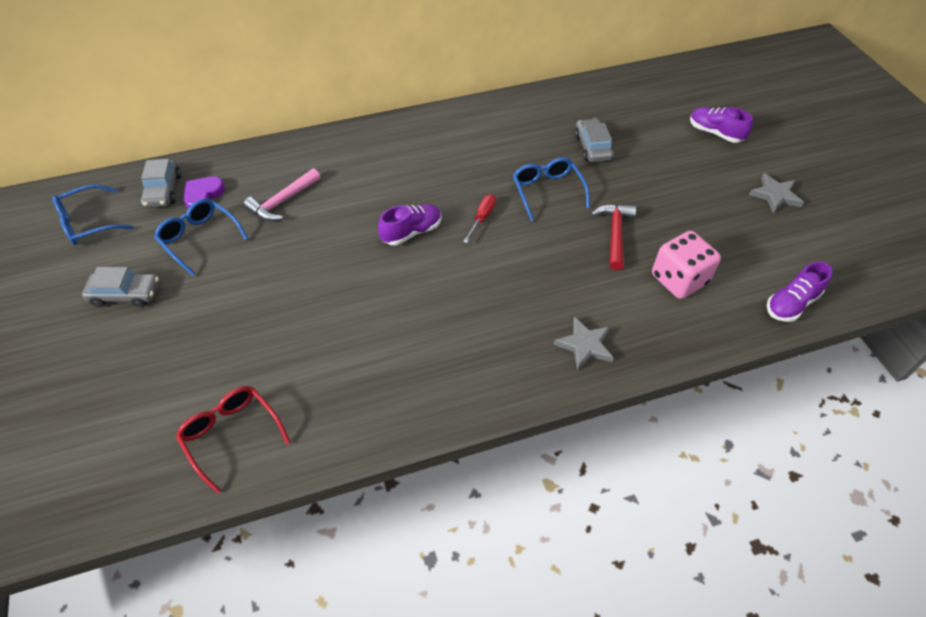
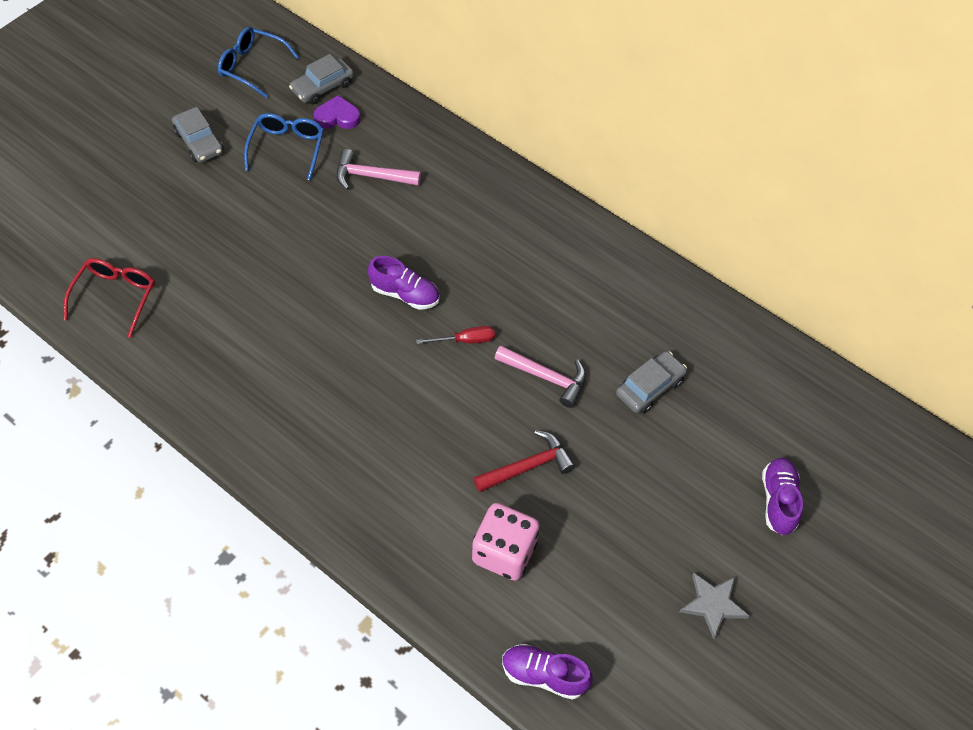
camera: 55 degrees right, 5 degrees up
(547, 191) = (546, 377): blue glasses -> pink hammer
(584, 345) = (361, 503): grey star -> none

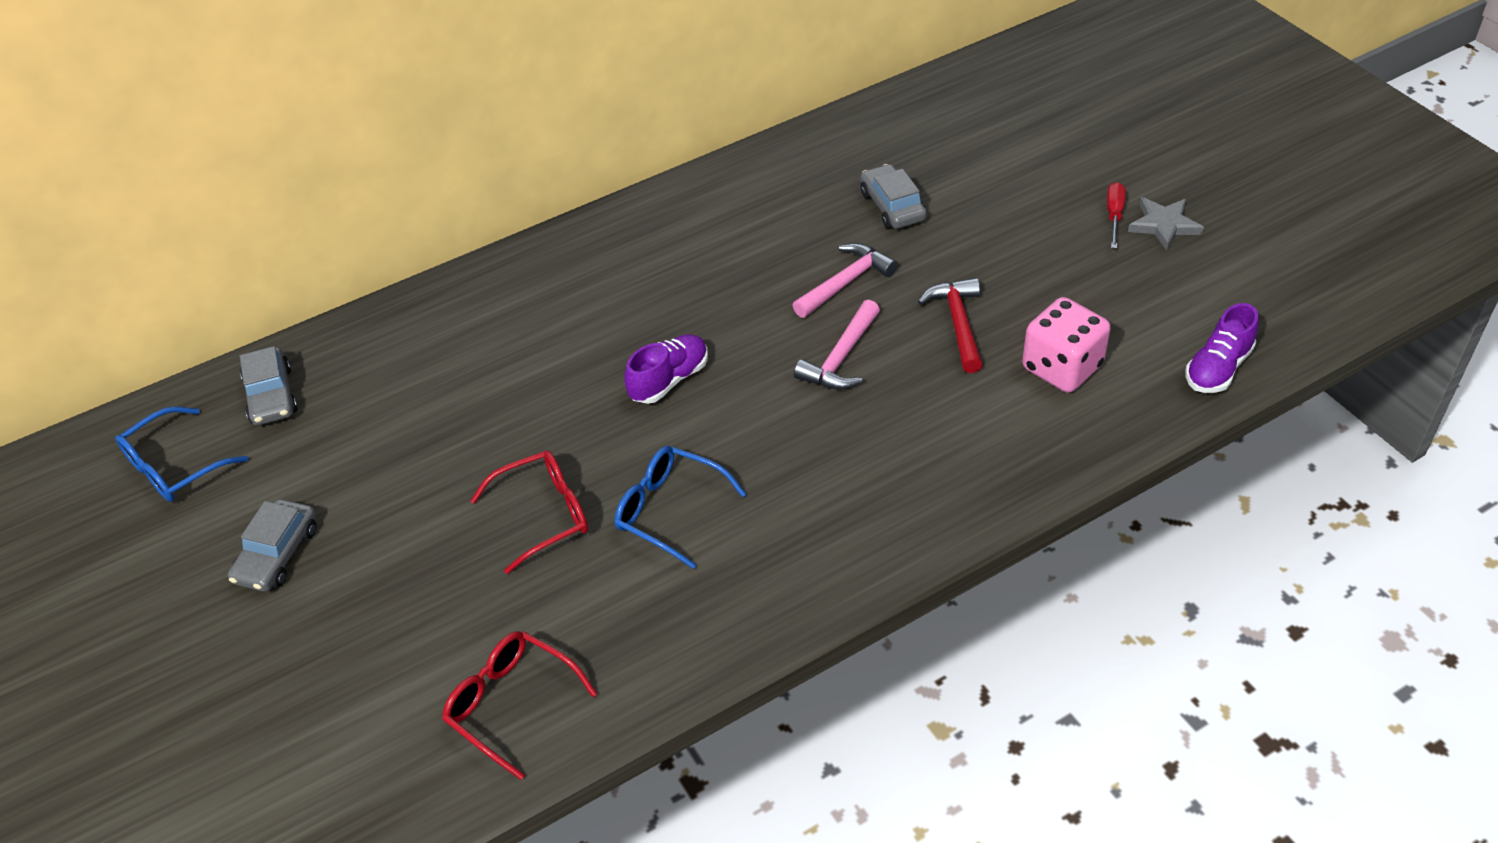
camera: 65 degrees left, 10 degrees down
(199, 142) = (277, 554): grey car -> grey car turned 120 degrees clockwise
(264, 263) = (544, 515): none -> red glasses
(287, 148) = (356, 454): blue glasses -> blue glasses (669, 510)
(337, 117) = (336, 390): purple heart -> none
(371, 176) = (462, 375): pink hammer -> pink hammer (841, 358)
(465, 340) = (764, 339): red screwdriver -> red screwdriver (1114, 215)
(778, 501) = (1060, 152): purple shoe -> none

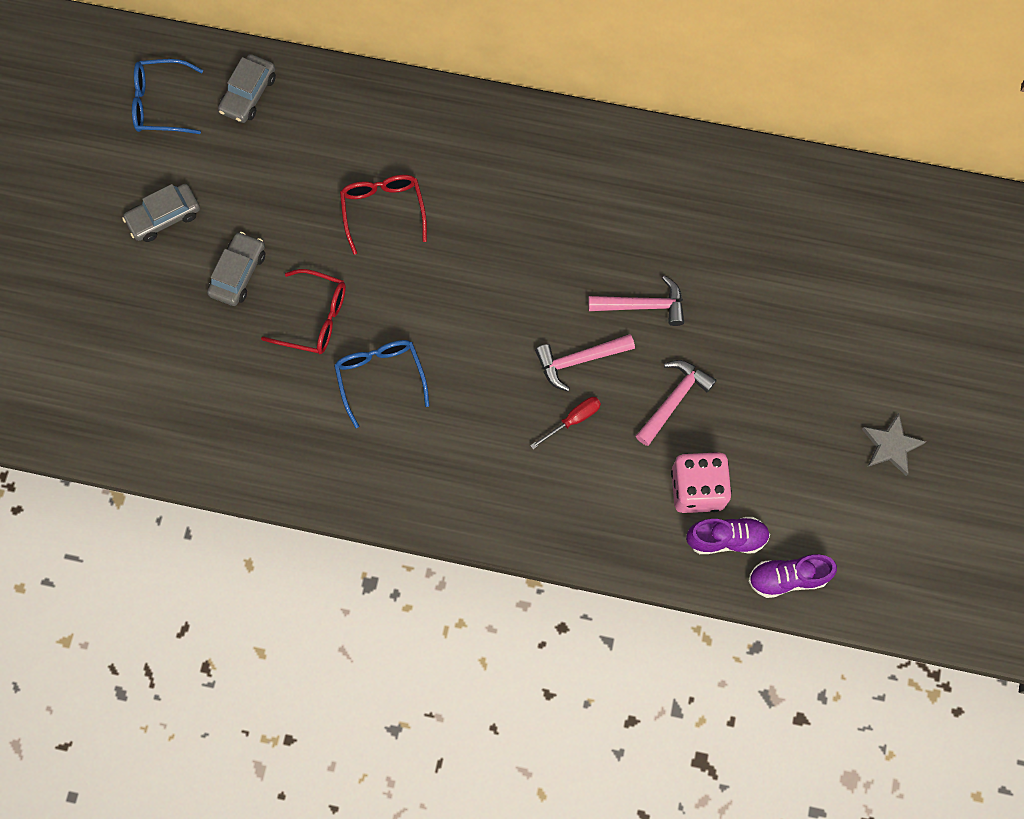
camera: 40 degrees right, 25 degrees up
(510, 704) = (195, 423): red glasses -> red glasses (383, 210)
(669, 380) = (467, 285): purple shoe -> purple shoe (726, 538)
(892, 206) = (738, 270): grey car -> grey car (238, 273)
(958, 324) = (674, 400): red hammer -> pink hammer
(1114, 215) = (869, 408): red screwdriver -> red screwdriver (573, 420)

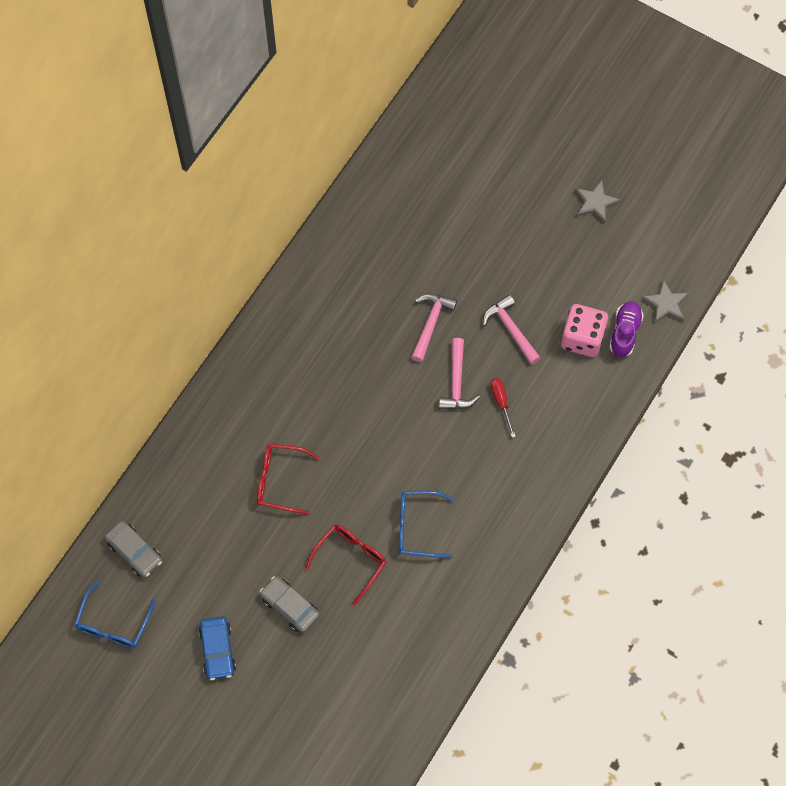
camera: 70 degrees left, 5 degrees down
(164, 217) = (217, 650): grey car -> blue car
(787, 577) = (665, 304): purple shoe -> grey star

